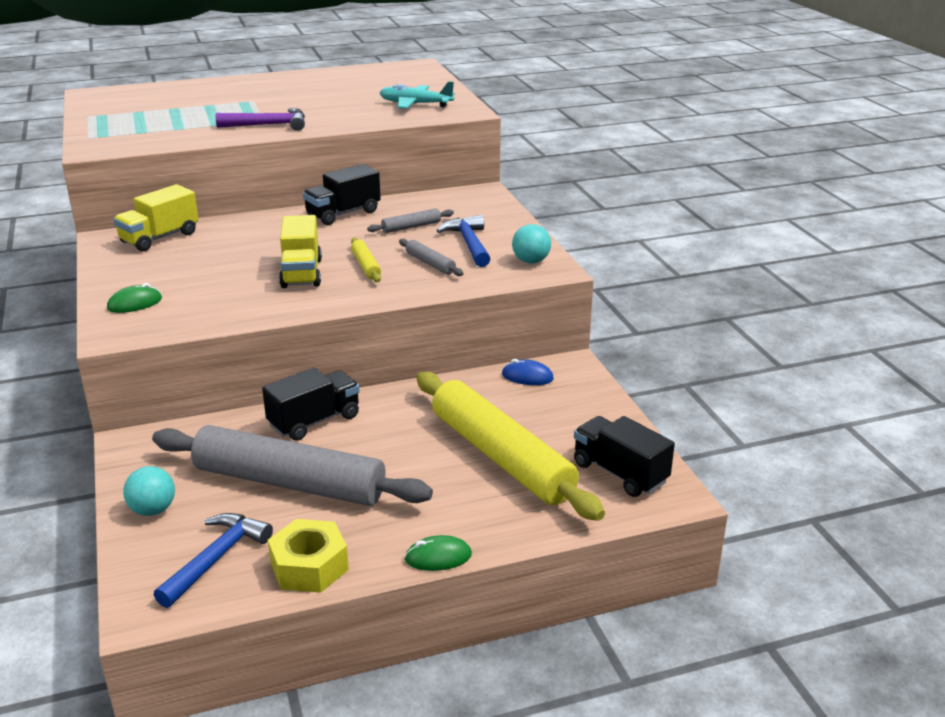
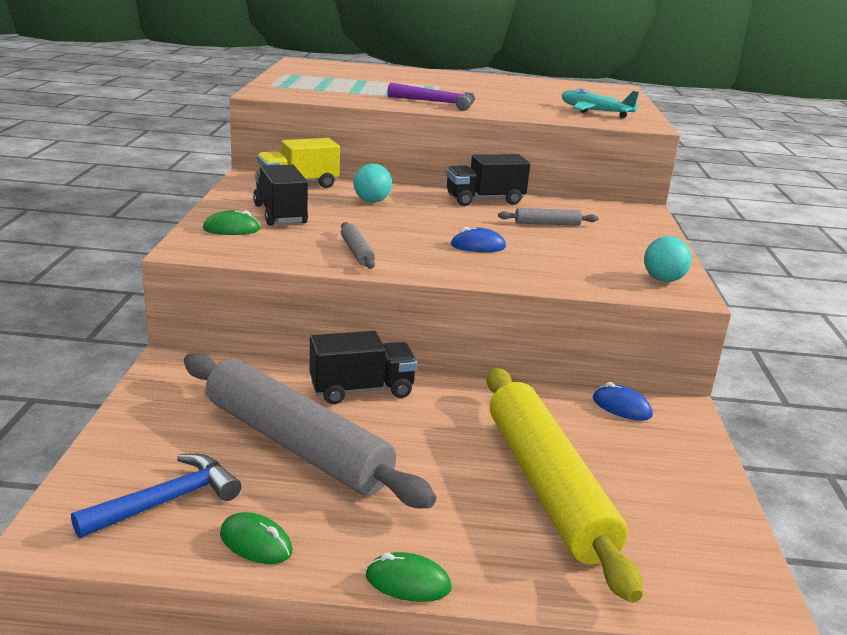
camera: 20 degrees right, 5 degrees down
(153, 510) = (144, 431): turquoise ball -> turquoise ball (372, 201)
(301, 273) = (408, 238): yellow truck -> none
(309, 566) = (256, 543): yellow nut -> green mouse
(366, 266) = (478, 246): yellow rolling pin -> blue mouse
(430, 263) = (547, 258): grey rolling pin -> grey rolling pin (356, 252)
(469, 243) = (601, 250): blue hammer -> none
(620, 473) = (690, 550): black truck -> black truck (280, 214)

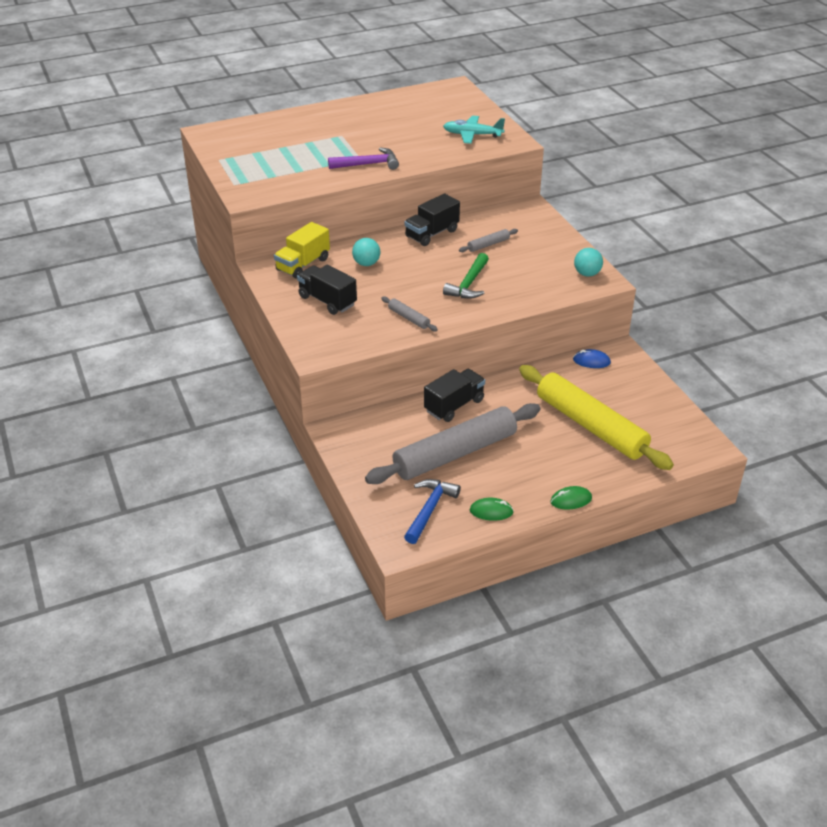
camera: 25 degrees left, 15 degrees up
(231, 229) = (316, 327): green mouse -> none
(295, 444) = (455, 454): grey rolling pin -> grey rolling pin turned 45 degrees counterclockwise
(478, 246) = (468, 284): blue mouse -> green hammer

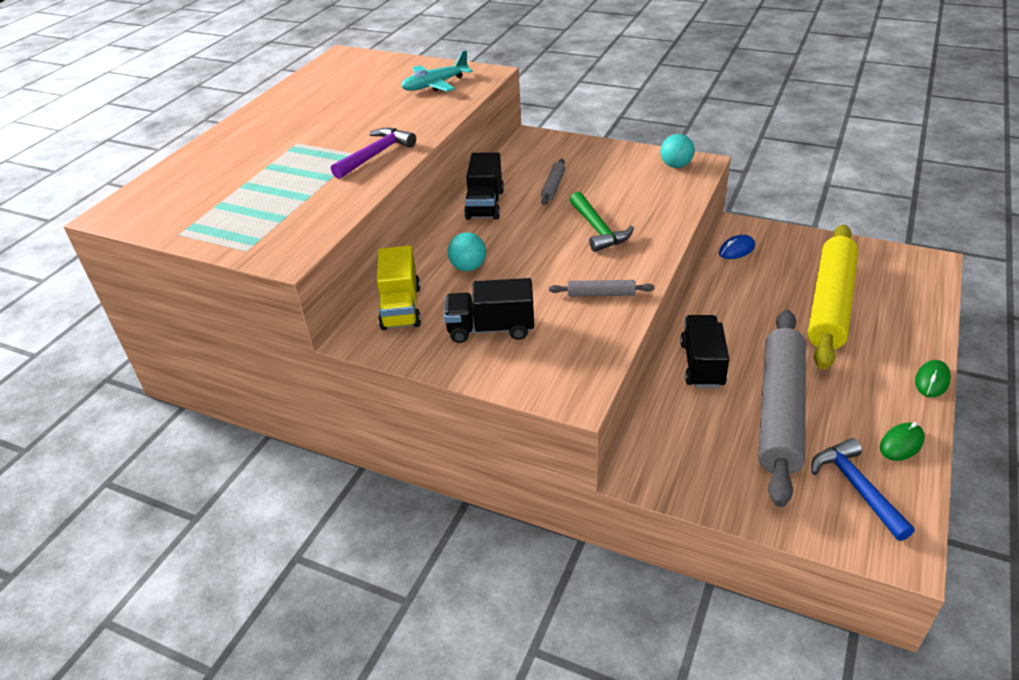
camera: 40 degrees left, 0 degrees up
(591, 426) = (830, 304): yellow rolling pin -> yellow rolling pin turned 75 degrees counterclockwise

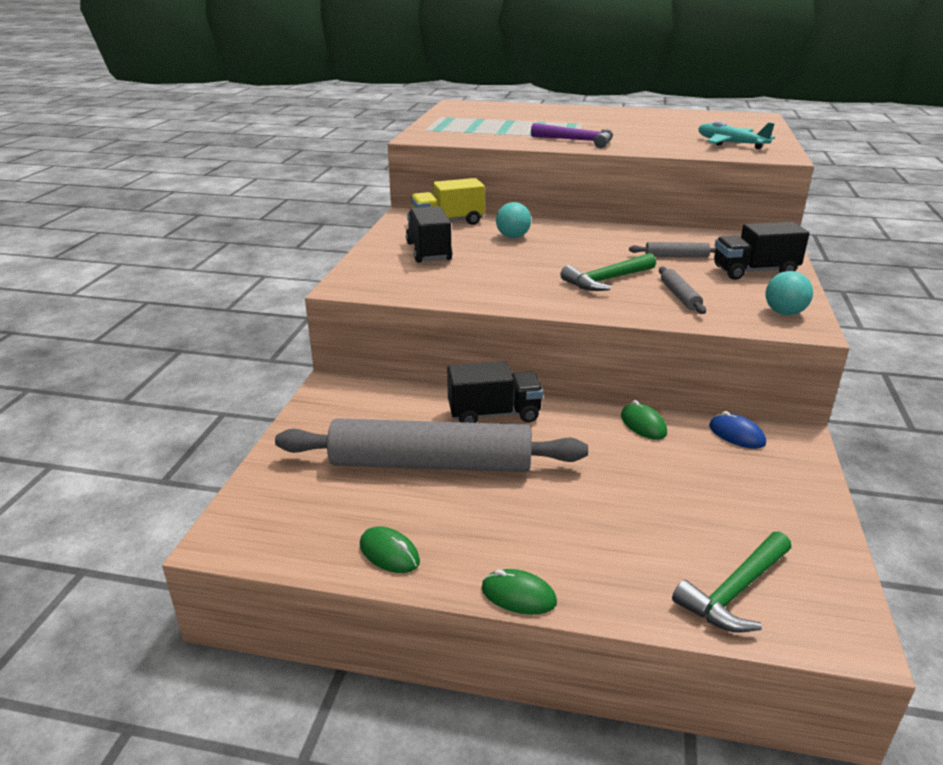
camera: 75 degrees right, 10 degrees down
(485, 205) = (619, 233): black truck -> black truck (754, 271)
(601, 294) = (493, 287): grey rolling pin -> grey rolling pin (679, 296)
(722, 288) = (643, 425): none -> green mouse
(830, 304) = (656, 510): yellow rolling pin -> none
(857, 487) = (318, 513): blue hammer -> none
(906, 291) = (734, 591): none -> green hammer

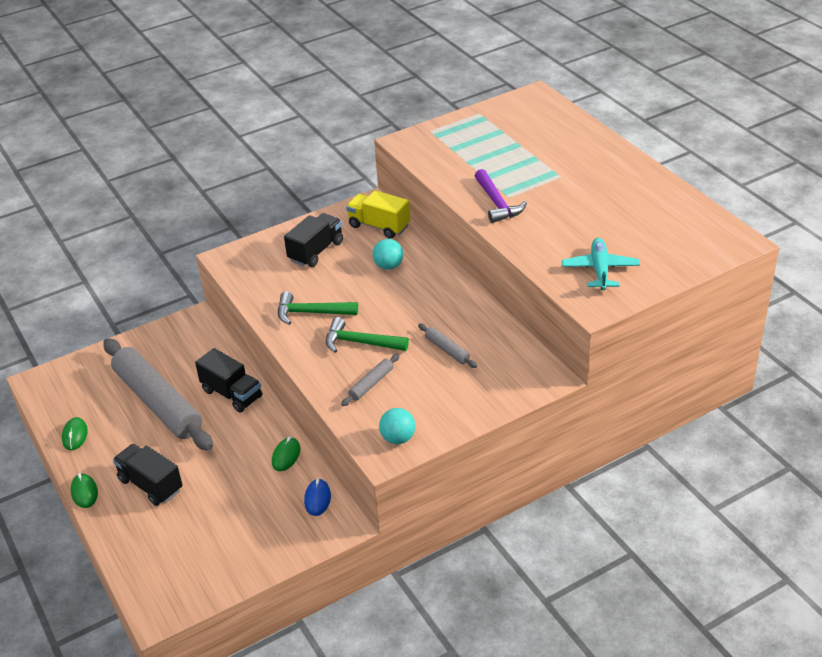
camera: 50 degrees right, 10 degrees up
(734, 591) = (156, 562): green hammer -> green hammer (311, 313)
(754, 271) = (463, 396): black truck -> black truck (151, 485)

